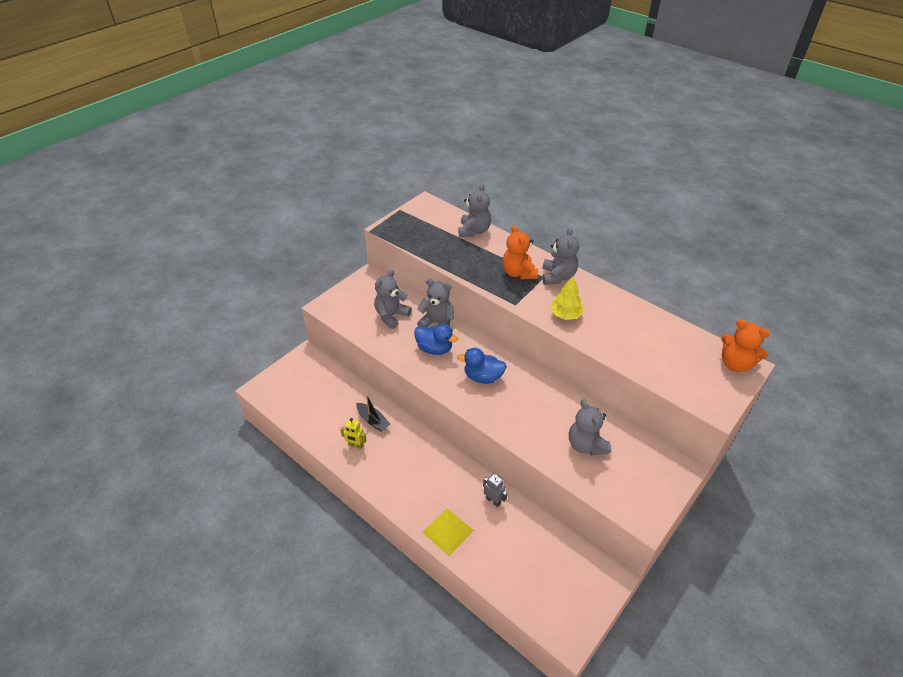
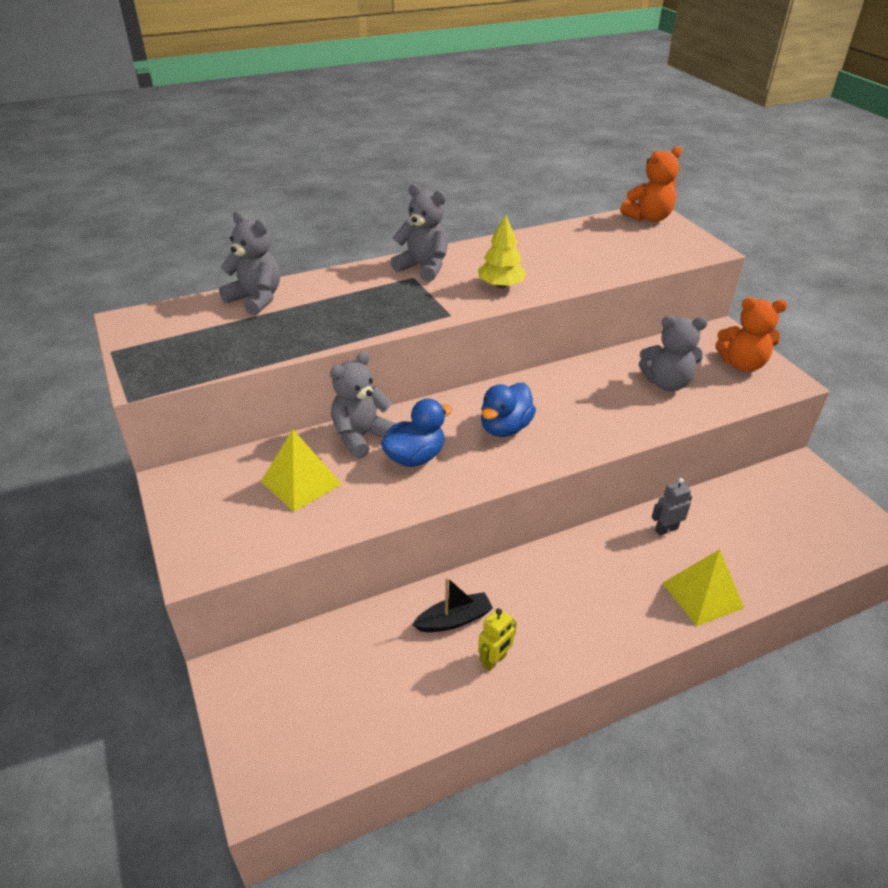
camera: 65 degrees left, 5 degrees down
(391, 316) = (301, 482): grey teddy bear -> yellow pyramid
(518, 273) = (388, 292): orange teddy bear -> orange teddy bear (742, 364)

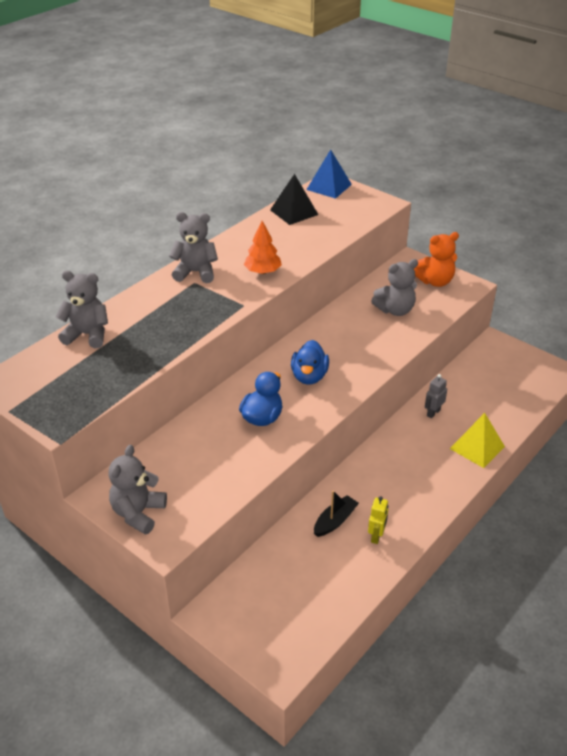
camera: 25 degrees left, 0 degrees up
(301, 482) = (195, 462): yellow pyramid -> none
(361, 437) = (213, 416): grey teddy bear -> grey teddy bear (138, 513)
(501, 285) = (263, 271): yellow tree -> orange tree
(586, 234) = (294, 212): none -> black pyramid
(648, 218) = (329, 187): orange teddy bear -> blue pyramid

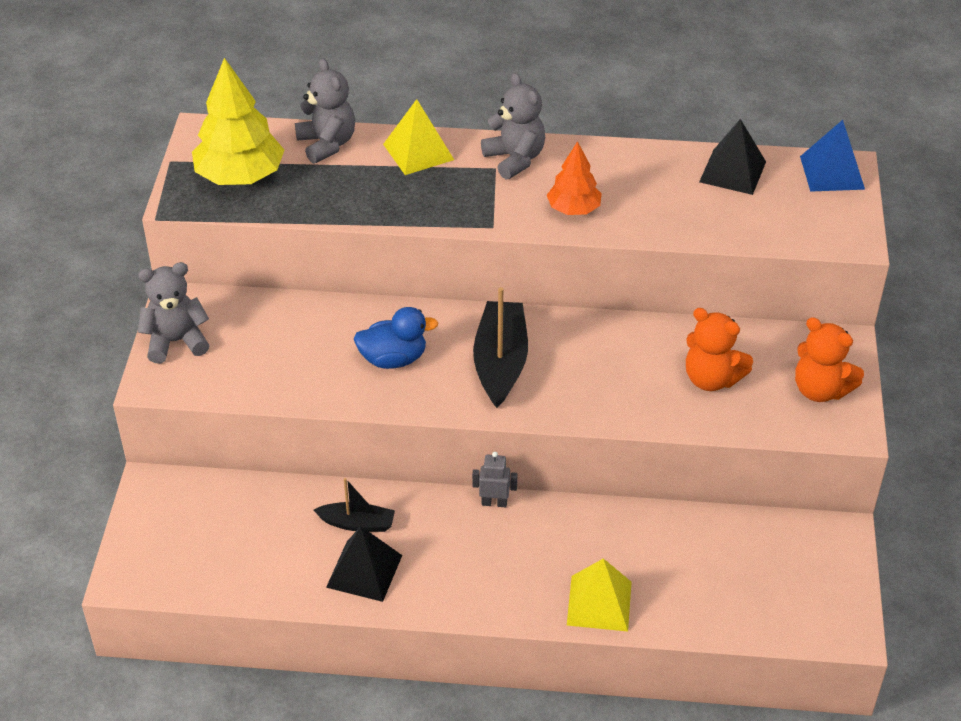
camera: 55 degrees right, 5 degrees up
(69, 385) = (240, 176): none -> yellow tree
(143, 303) = (418, 151): none -> yellow pyramid
(309, 376) = (500, 362): blue duck -> black boat
(376, 536) = (364, 571): yellow robot -> black pyramid
(395, 310) = (711, 379): grey teddy bear -> orange teddy bear
(433, 413) = (624, 531): grey robot -> grey robot (494, 503)

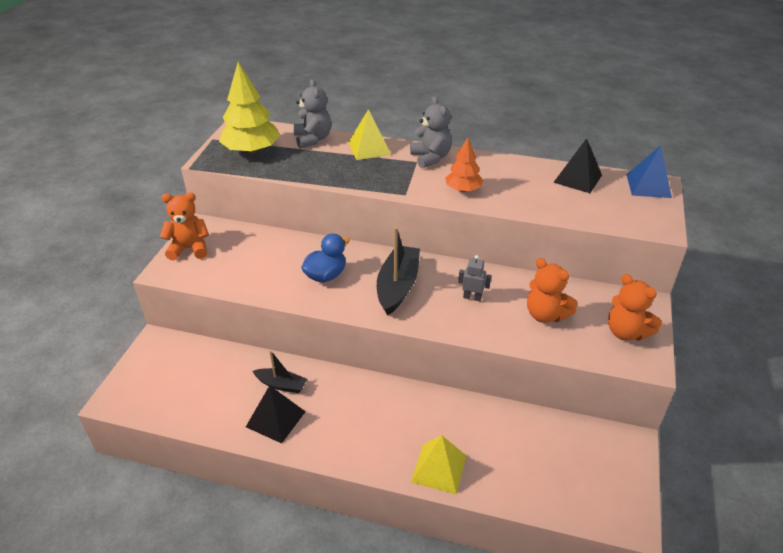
camera: 10 degrees right, 5 degrees down
(176, 341) = (189, 248): grey teddy bear -> orange teddy bear
(393, 359) = (326, 275): blue duck -> blue duck turned 45 degrees counterclockwise
(494, 503) = (379, 383): grey robot -> grey robot (472, 297)

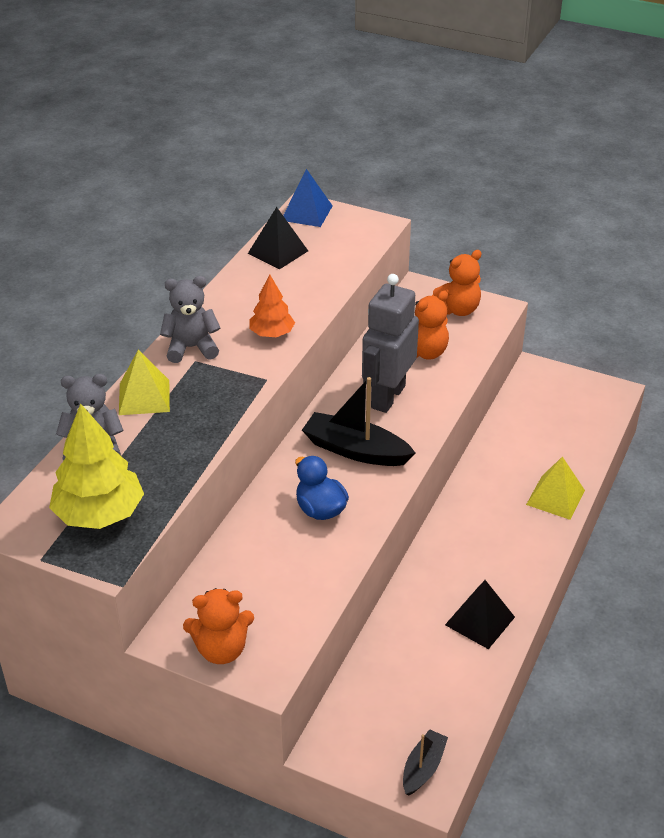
camera: 80 degrees left, 0 degrees up
(189, 248) = (221, 649): orange teddy bear -> orange teddy bear turned 105 degrees counterclockwise
(281, 384) = (428, 613): black boat -> black boat (423, 768)
(472, 297) = (387, 397): grey robot -> grey robot, size x2.40

